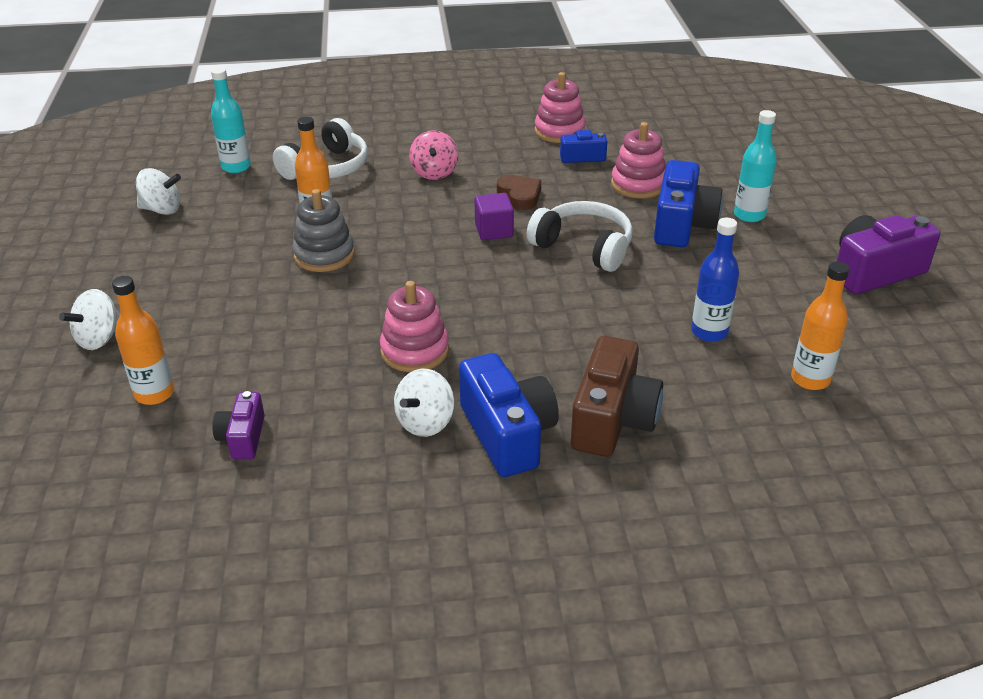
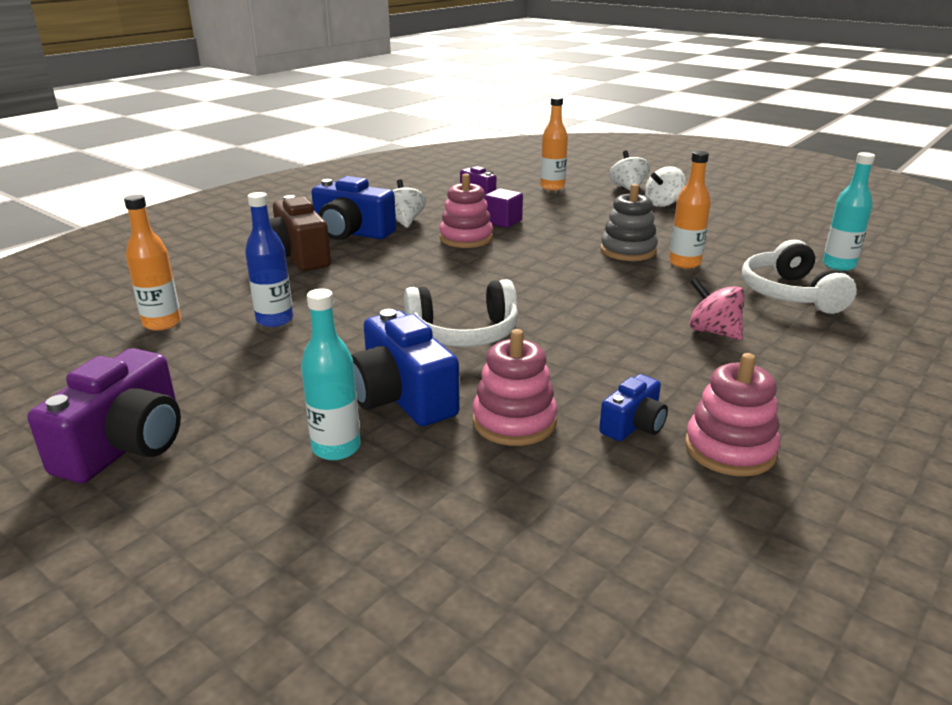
camera: 135 degrees right, 10 degrees down
(162, 210) = (783, 229): white spinning top -> white spinning top (663, 204)
(494, 230) = (558, 312): purple cube -> purple cube (503, 221)
(519, 196) = (600, 348): brown heart -> none

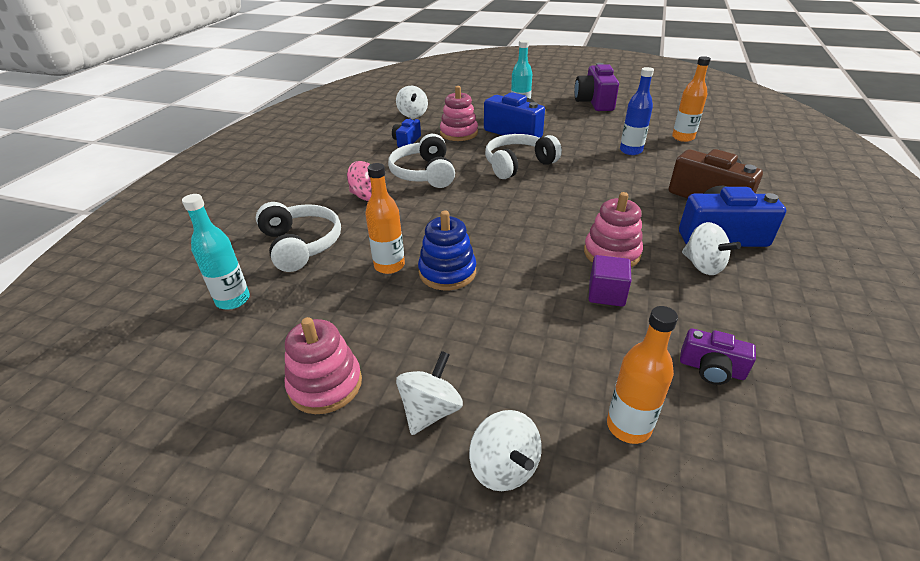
camera: 160 degrees right, 10 degrees up
(596, 521) = (413, 114): none -> white spinning top
(619, 349) = (424, 173): none -> white headphones
(628, 251) = (447, 272): grey stacking toy -> blue stacking toy
(730, 449) = (364, 141): pink stacking toy -> pink stacking toy (325, 384)

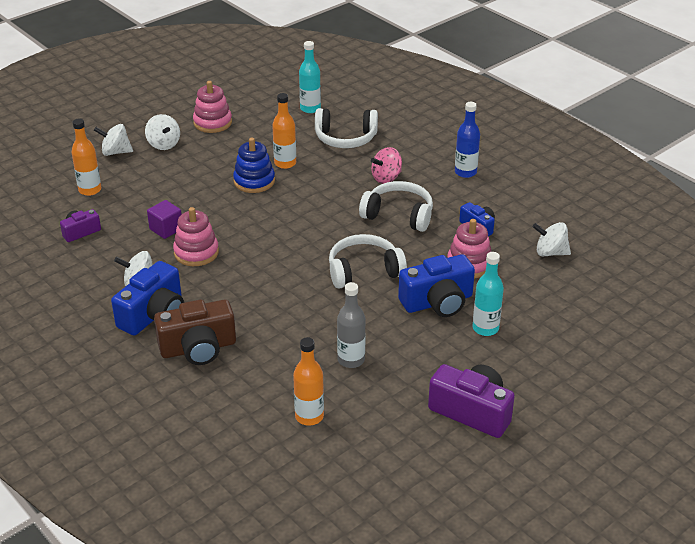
camera: 120 degrees right, 0 degrees up
(518, 165) = (364, 271): white headphones -> white headphones turned 105 degrees counterclockwise
(615, 141) = (351, 360): none -> grey bottle
(631, 151) = (320, 357): blue bottle -> blue bottle (465, 172)

